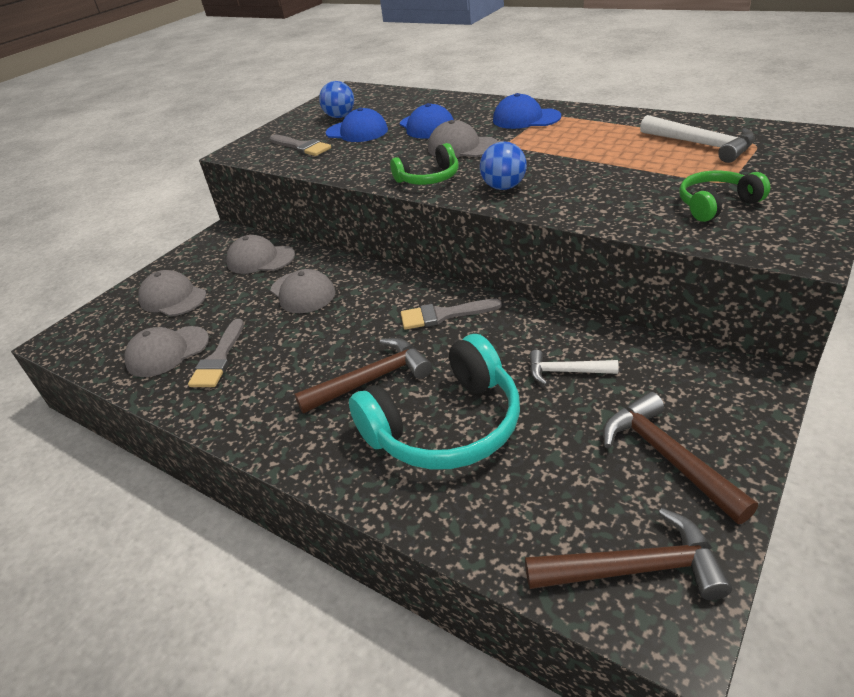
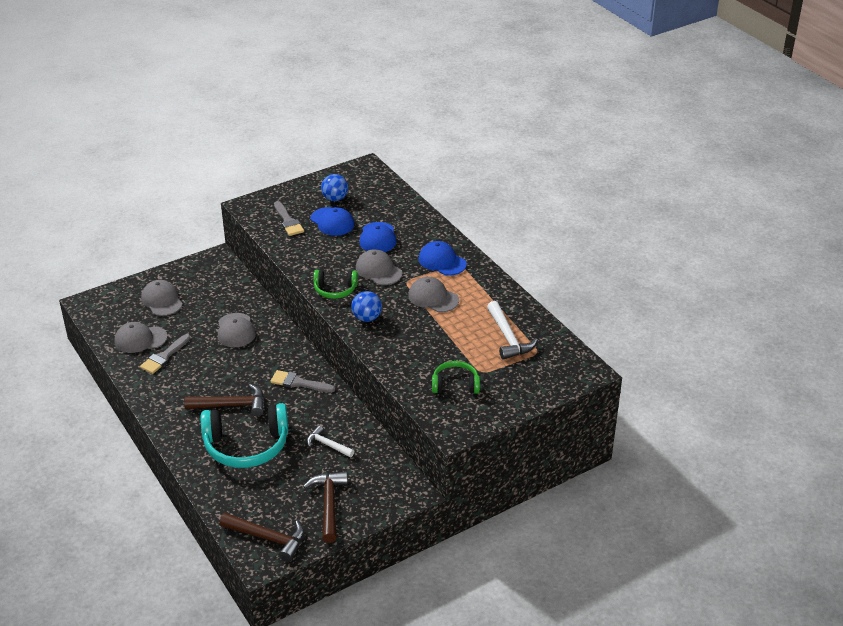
camera: 20 degrees right, 0 degrees up
(260, 259) = (228, 292): grey cap -> grey cap (433, 297)

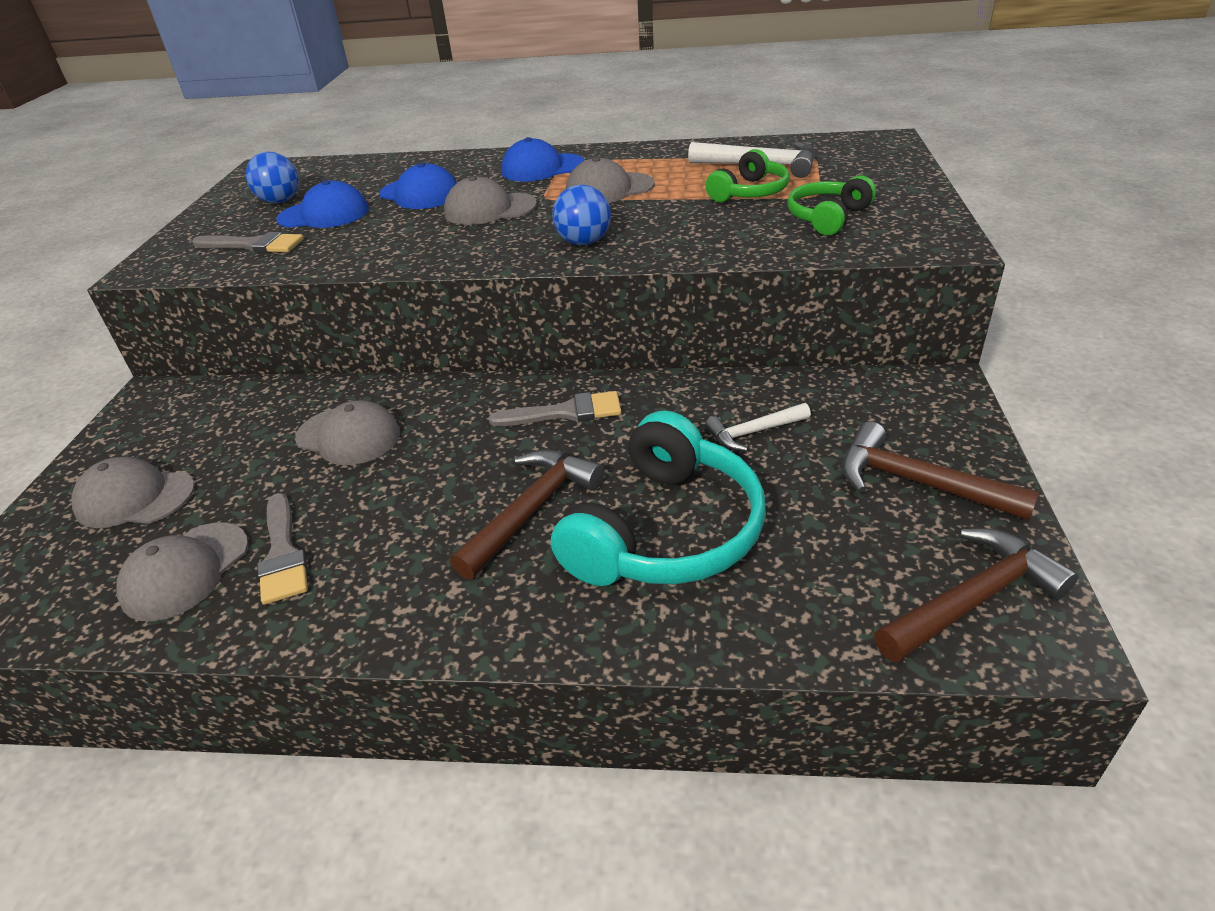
camera: 50 degrees left, 0 degrees up
(298, 383) = (565, 412): grey brush -> grey brush turned 150 degrees counterclockwise
(335, 290) = (478, 250): green headphones -> green headphones (750, 192)

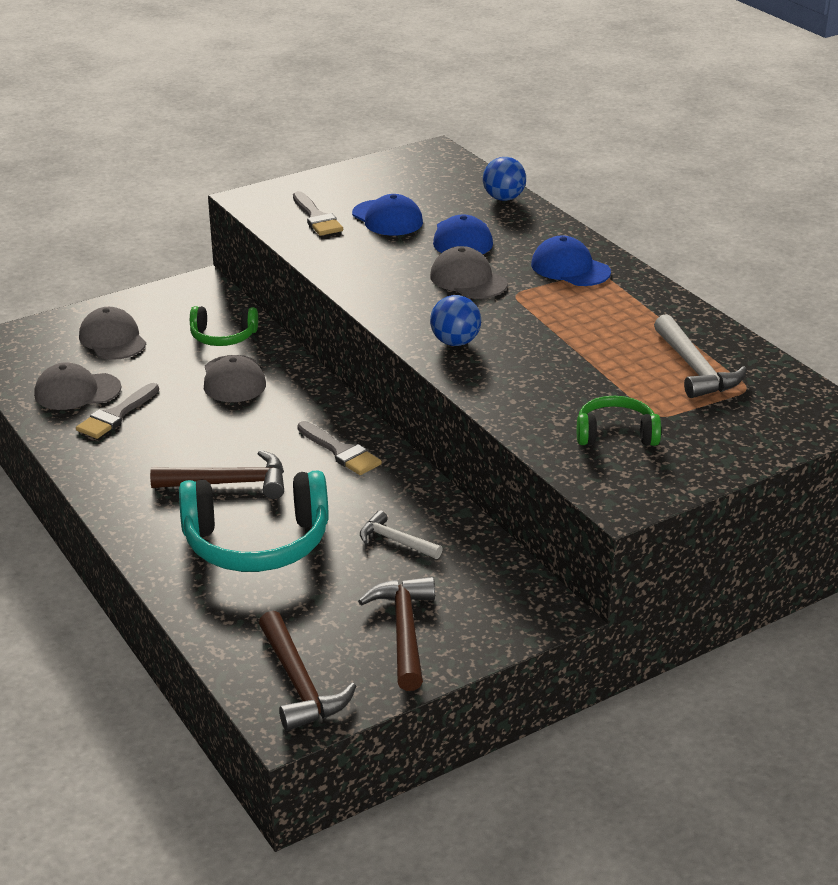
camera: 50 degrees right, 5 degrees down
(280, 201) = (389, 190): blue ball -> blue ball (503, 198)
(609, 189) = (562, 315): grey cap -> none
(750, 192) = (628, 382): green headphones -> green headphones (223, 337)
(972, 600) = (299, 683): brown hammer -> brown hammer turned 45 degrees clockwise

